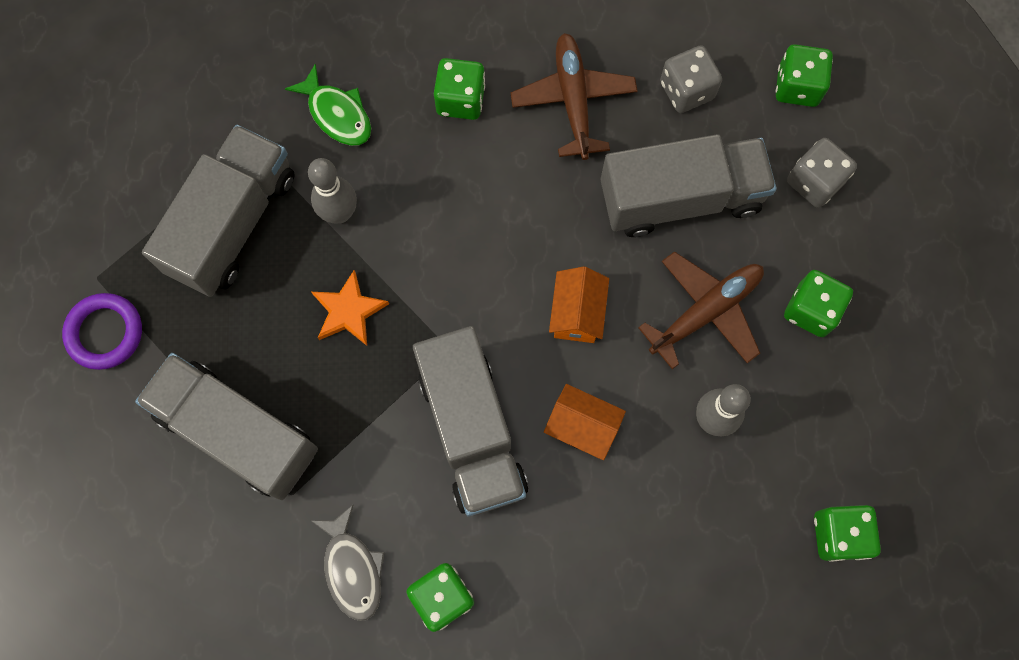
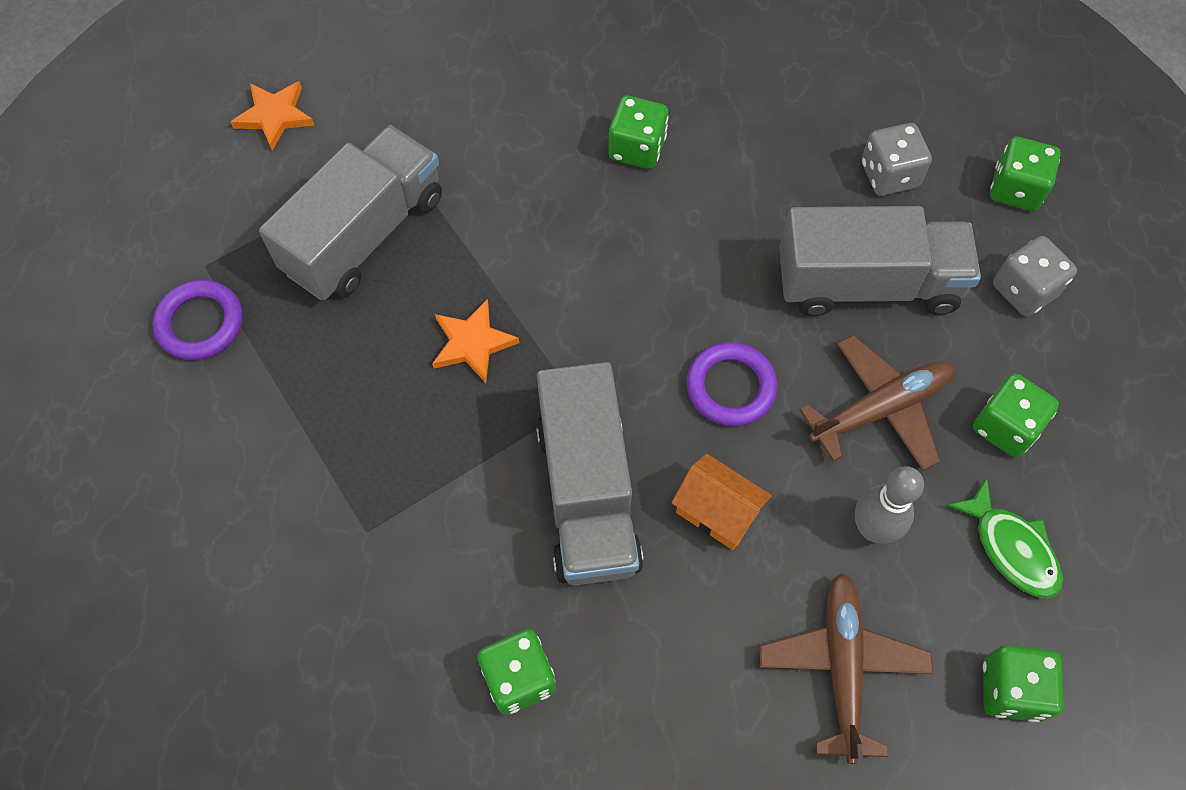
camera: 10 degrees right, 10 degrees down
(126, 120) = (274, 116): none -> orange star
(238, 432) = (321, 452): grey truck -> none
(337, 114) = (500, 142): green fish -> green fish (1011, 548)
(339, 213) = (483, 241): grey bowling pin -> none
(352, 569) = (419, 627): grey fish -> none
(573, 100) = (761, 166): brown plane -> brown plane (842, 666)
(577, 314) = (730, 387): orange house -> purple ring

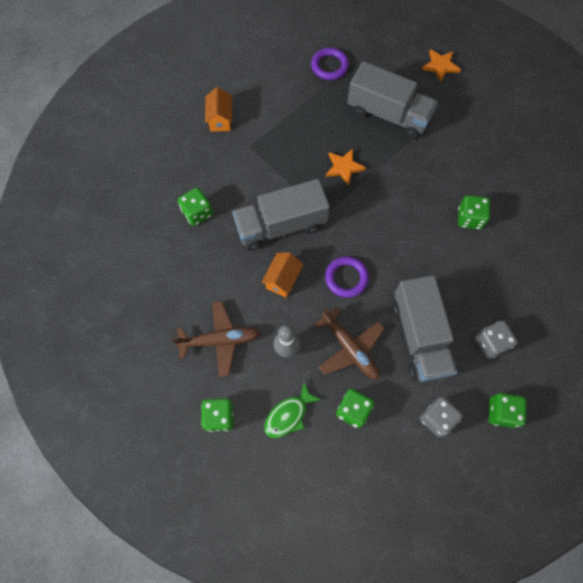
camera: 80 degrees right, 5 degrees up
(271, 589) = (220, 119): none -> orange house

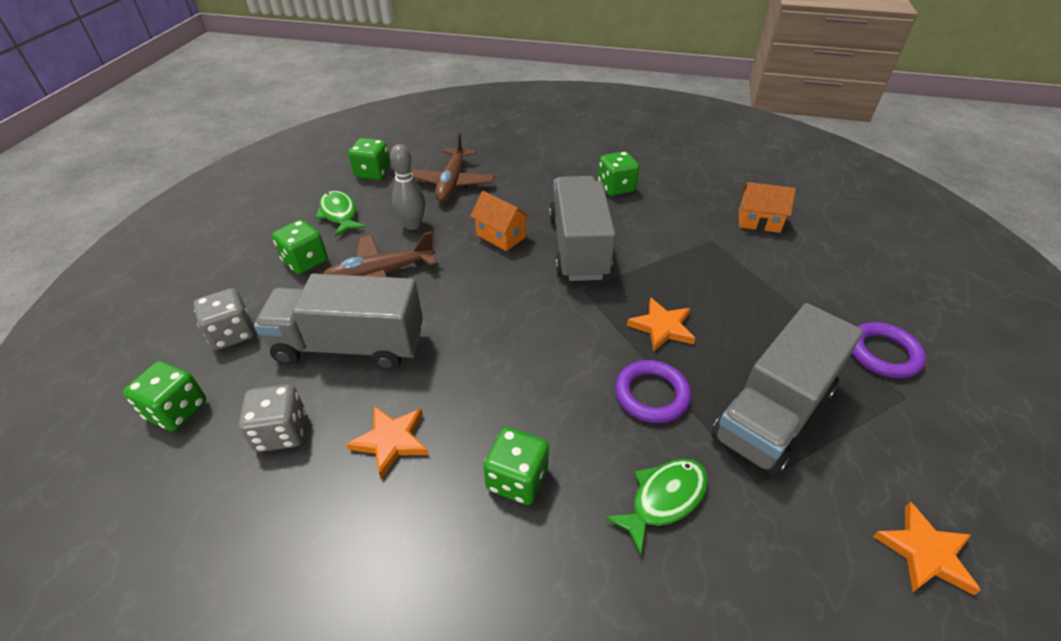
camera: 105 degrees right, 25 degrees down
(346, 278) = (476, 291): purple ring -> purple ring (651, 394)
(454, 157) = (663, 499): none -> green fish
(473, 284) = (391, 441): none -> orange star

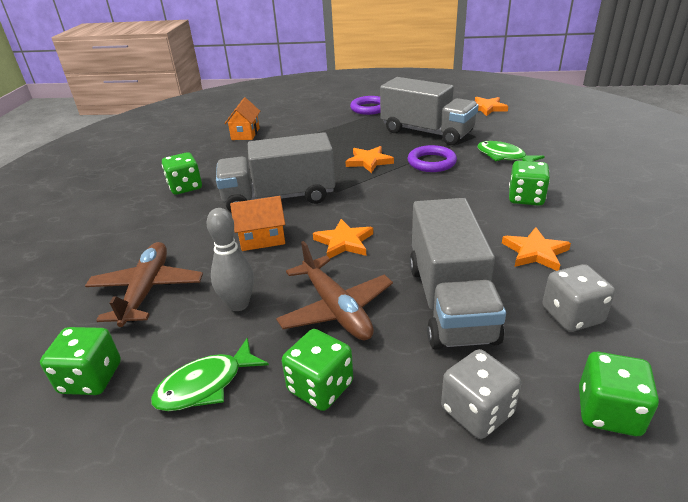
camera: 95 degrees left, 10 degrees down
(452, 183) = (147, 290): brown plane -> brown plane turned 90 degrees counterclockwise
(475, 287) = (344, 242): none -> orange star
(501, 236) = (262, 239): orange house -> orange house turned 45 degrees clockwise

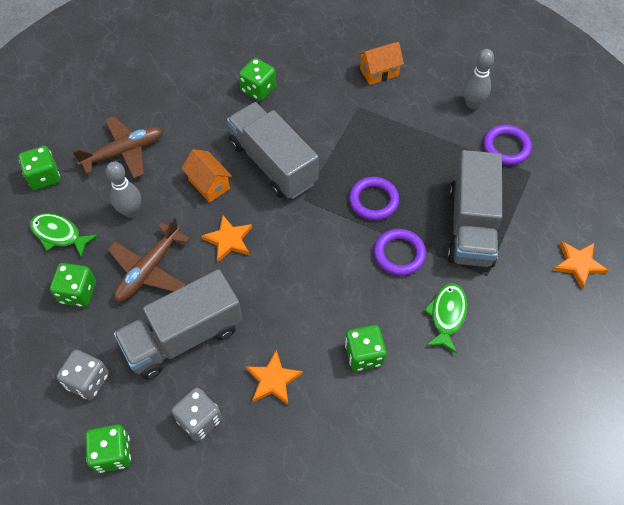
camera: 60 degrees right, 25 degrees up
(319, 110) = (472, 104): none -> grey bowling pin
(369, 161) = (373, 201): orange star -> purple ring

